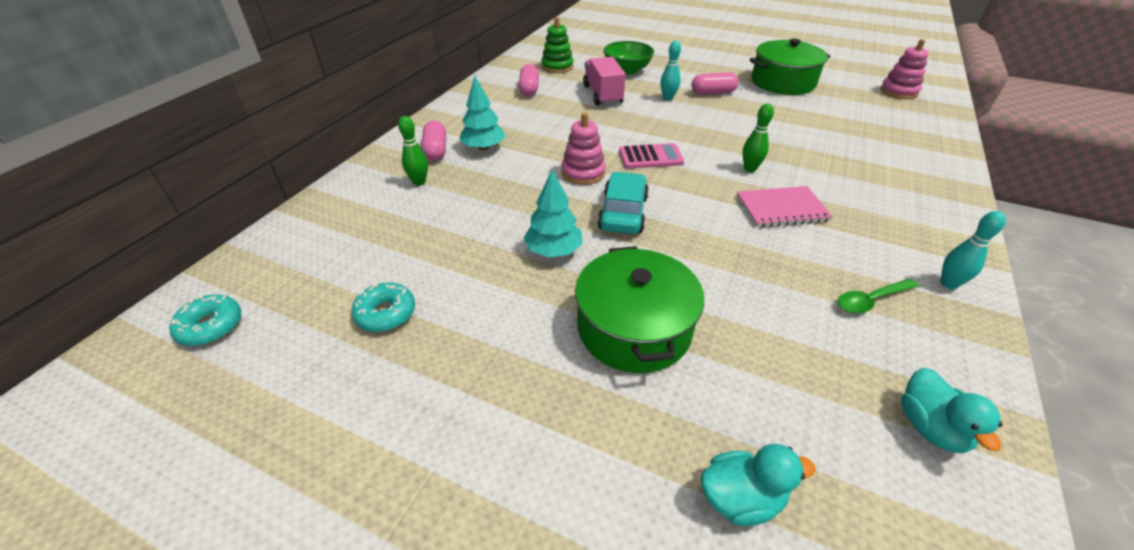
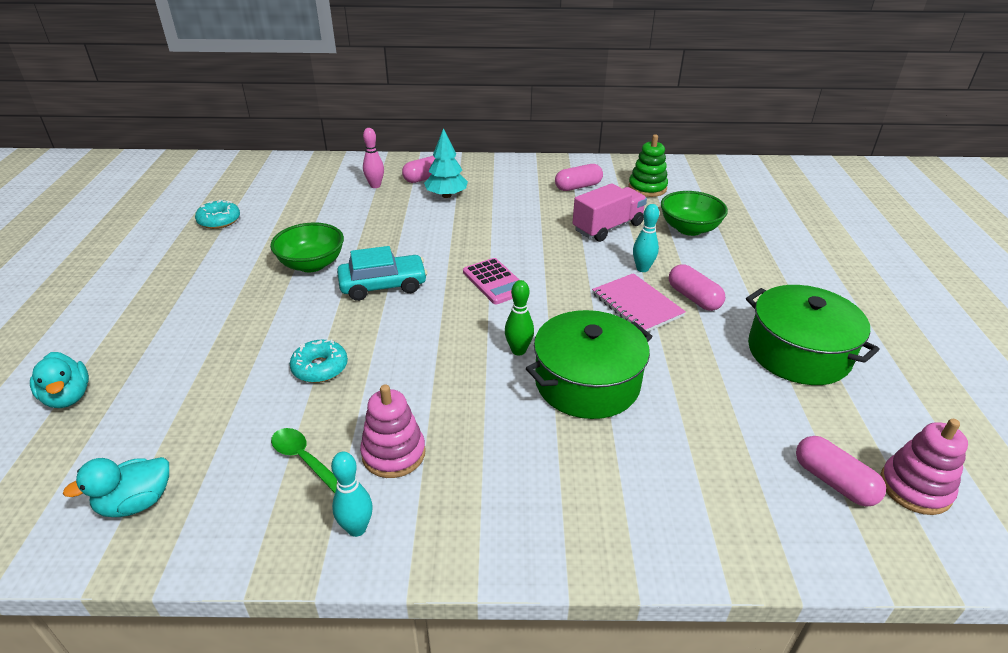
camera: 65 degrees right, 5 degrees down
(211, 326) = (195, 175): turquoise donut -> turquoise donut (320, 368)
(419, 182) = (375, 185): green bowling pin -> pink bowling pin
(553, 250) = (312, 264): turquoise tree -> green bowl
(583, 173) = (438, 251): pink stacking toy -> pink stacking toy (393, 453)
(634, 328) = (228, 321): green pot -> green pot (587, 383)
(781, 209) = (446, 383): pink notebook -> pink notebook (637, 305)
(894, 108) = (833, 482): none -> pink capsule

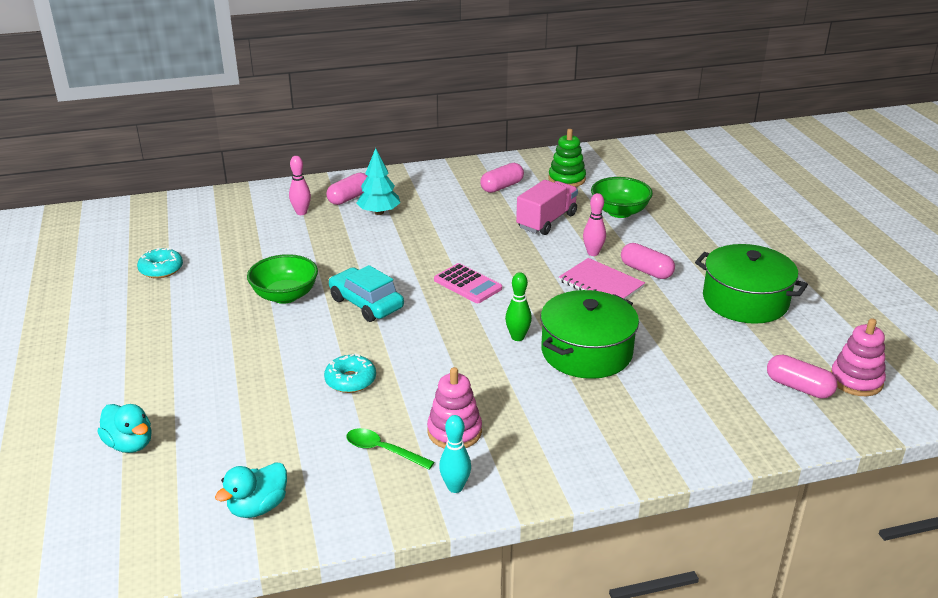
camera: 15 degrees left, 5 degrees down
(383, 285) = (366, 303): turquoise car -> turquoise car turned 105 degrees counterclockwise
(642, 268) = (593, 253): turquoise bowling pin -> pink bowling pin

